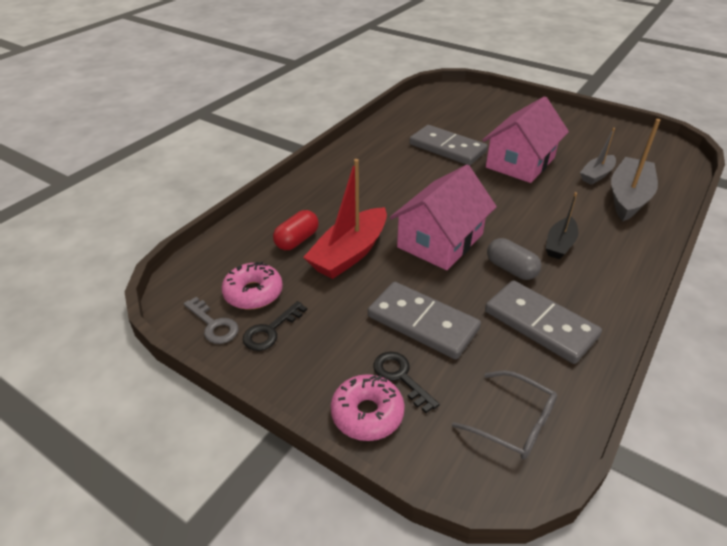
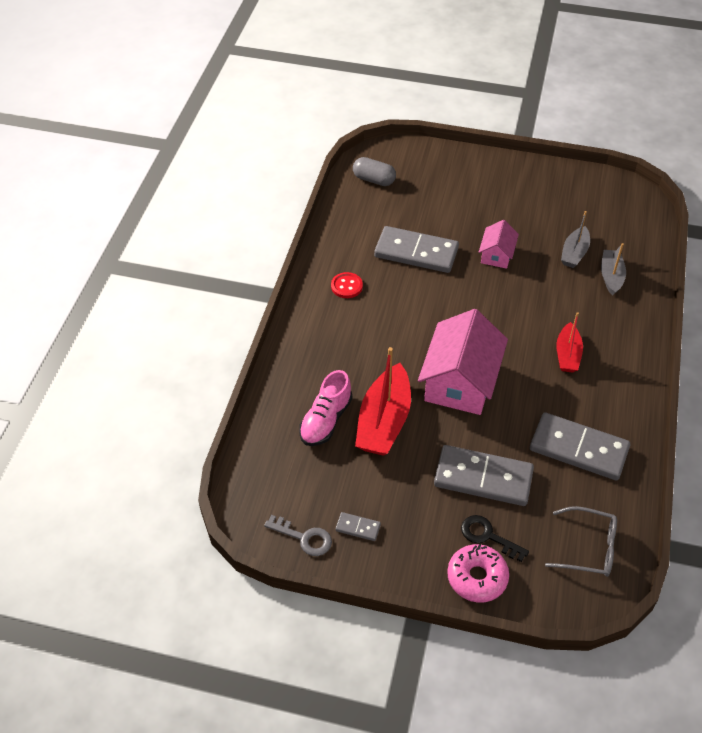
camera: 20 degrees left, 10 degrees up
(253, 293) = (319, 493): pink donut -> none
(270, 331) = (358, 527): black key -> grey domino
(297, 240) = (326, 420): red capsule -> pink shoe
(374, 157) = (346, 286): none -> red button
(511, 269) = (535, 396): grey capsule -> grey capsule (374, 180)
(520, 162) = (496, 254): pink house -> pink house, size x0.52
(560, 244) = (567, 354): black boat -> red boat
(628, 197) = (611, 276): grey boat -> grey boat, size x0.58

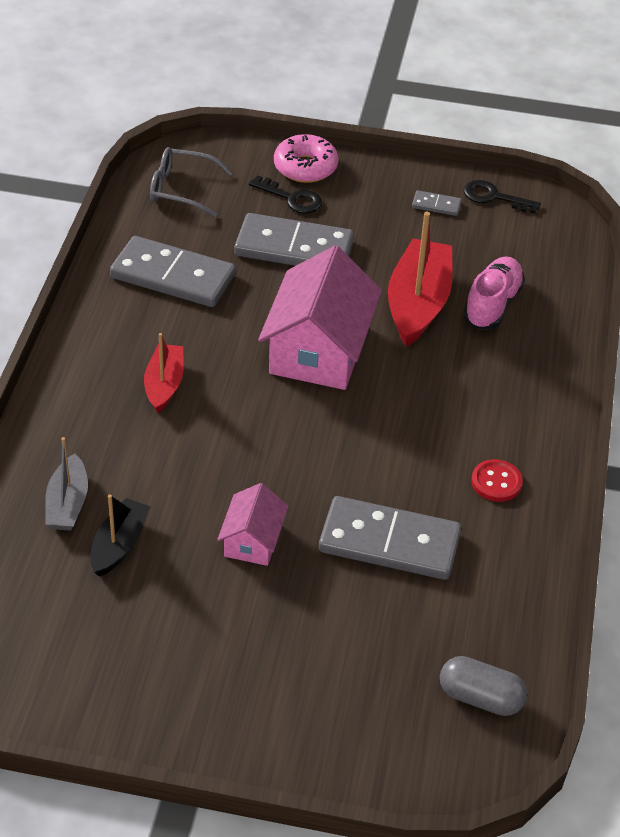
camera: 175 degrees right, 5 degrees down
(304, 538) = (493, 197): grey key -> black key
(574, 253) = (119, 545): grey boat -> black boat

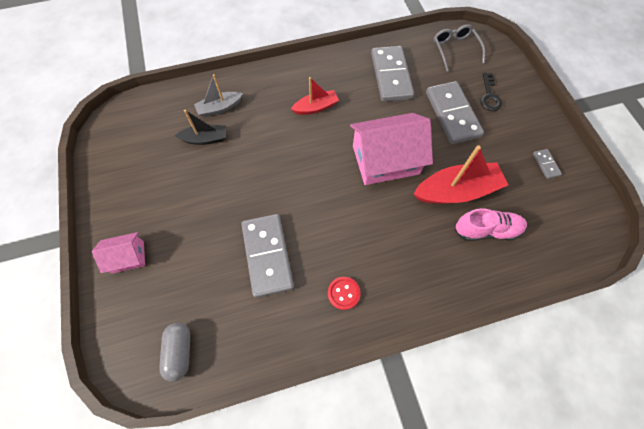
camera: 65 degrees right, 20 degrees up
(252, 540) = (236, 191): pink house -> pink house (128, 257)
(305, 167) = (519, 90): pink donut -> none
(493, 197) = (580, 191): black key -> none

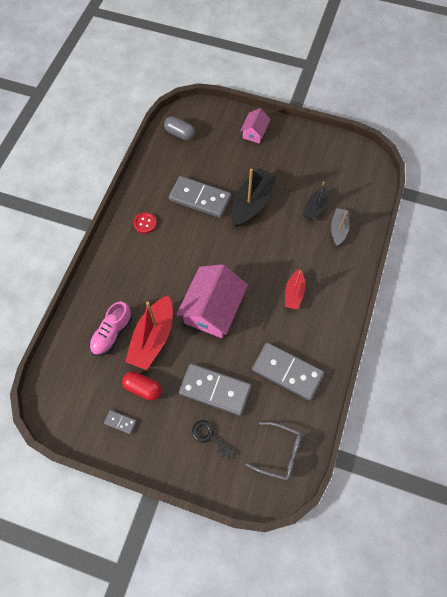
camera: 125 degrees right, 0 degrees up
(238, 198) = (252, 203): none -> black boat
(504, 167) = (143, 388): none -> red capsule

